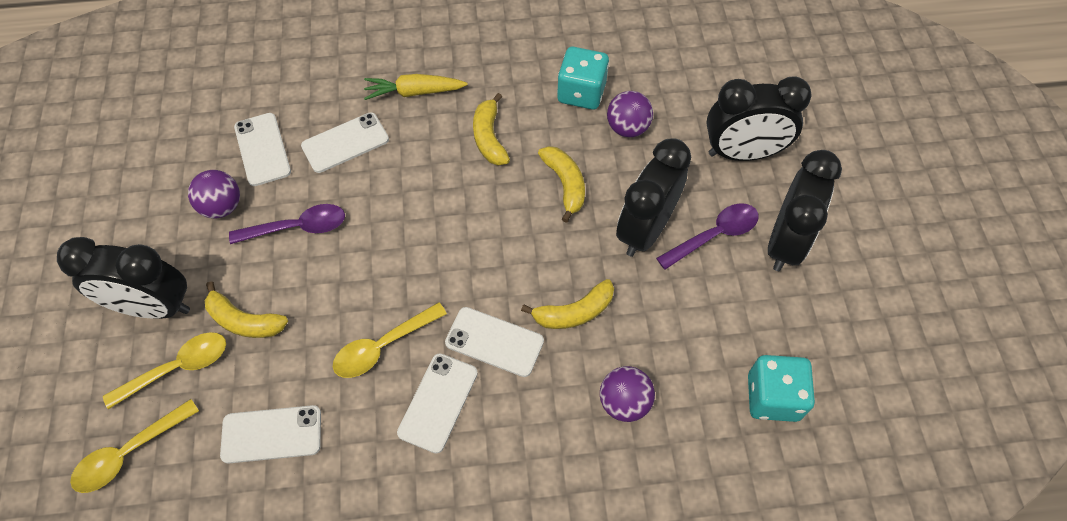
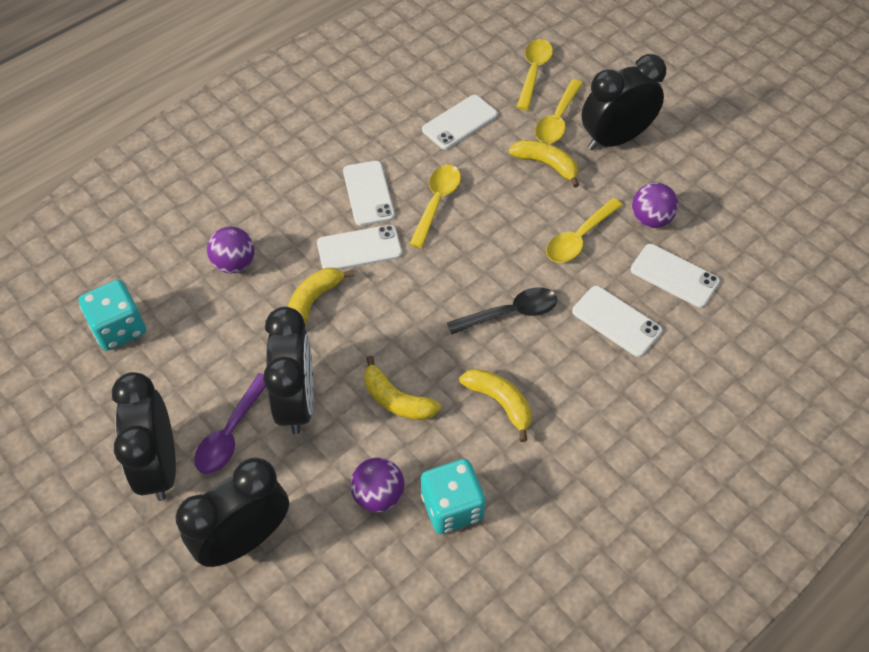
camera: 145 degrees right, 5 degrees down
(244, 321) = (546, 164): yellow banana -> yellow banana turned 45 degrees clockwise
(297, 227) = (579, 238): purple spoon -> yellow spoon
(345, 143) = (616, 321): white phone -> white phone turned 75 degrees counterclockwise
(414, 92) = (608, 404): yellow carrot -> none
(418, 198) = (510, 313): none -> black spoon

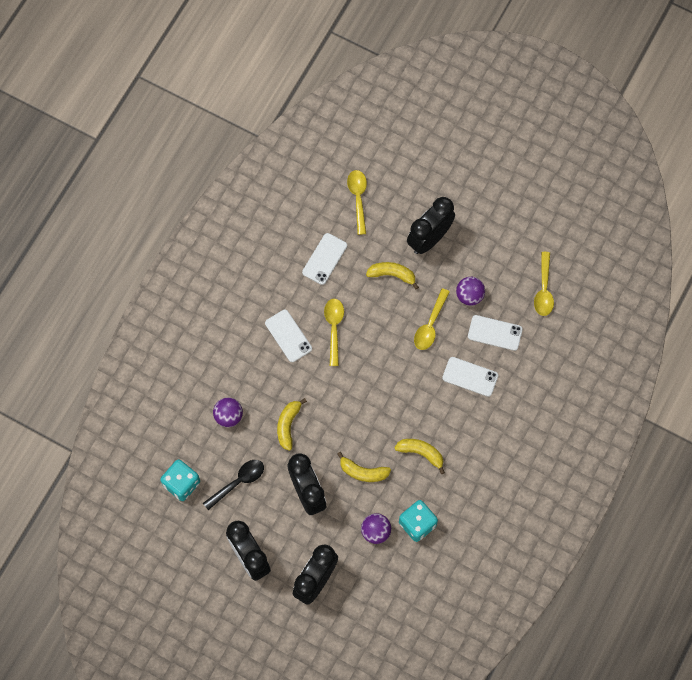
camera: 20 degrees left, 15 degrees up
(231, 433) = (279, 524): purple spoon -> none
(359, 248) = (300, 379): white phone -> none
(510, 313) = (407, 392): black spoon -> black spoon (238, 482)
(557, 120) = (387, 235): yellow spoon -> yellow spoon (544, 289)

